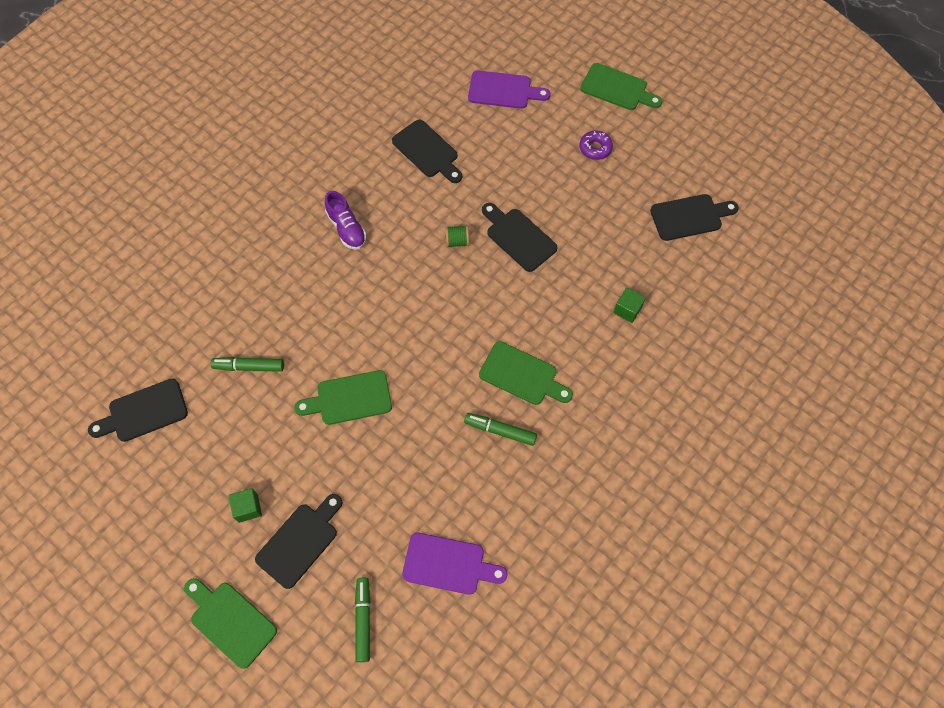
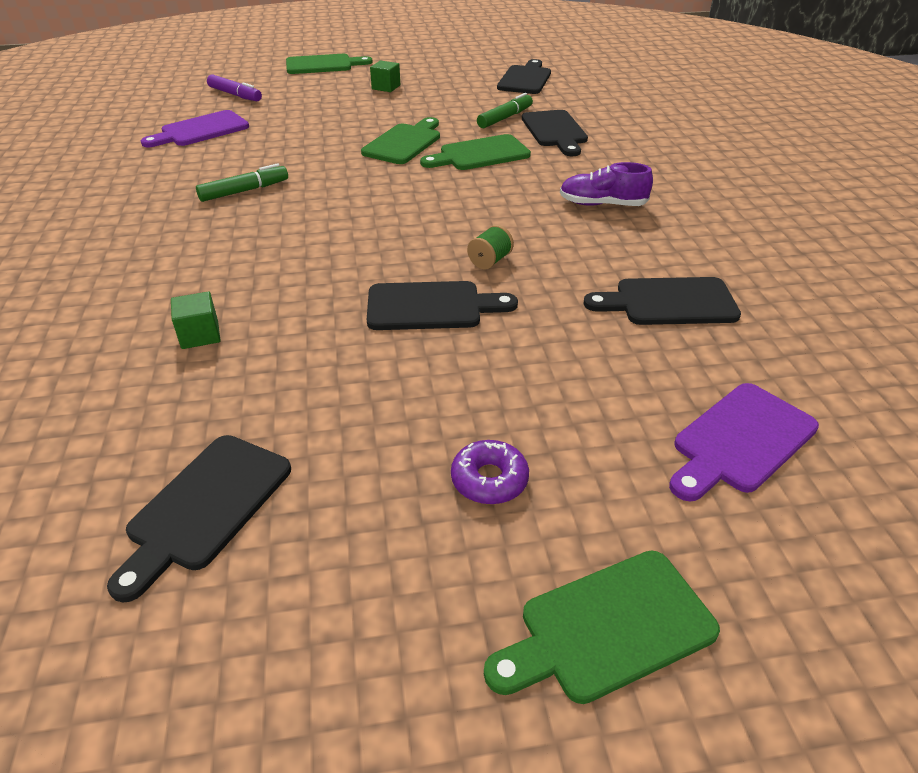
camera: 130 degrees right, 25 degrees down
(300, 541) = (328, 94): black cutting board -> black cutting board (555, 131)
(363, 620) = (235, 95): green marker -> purple marker
(522, 375) = (269, 225): green cutting board -> green cutting board (480, 154)

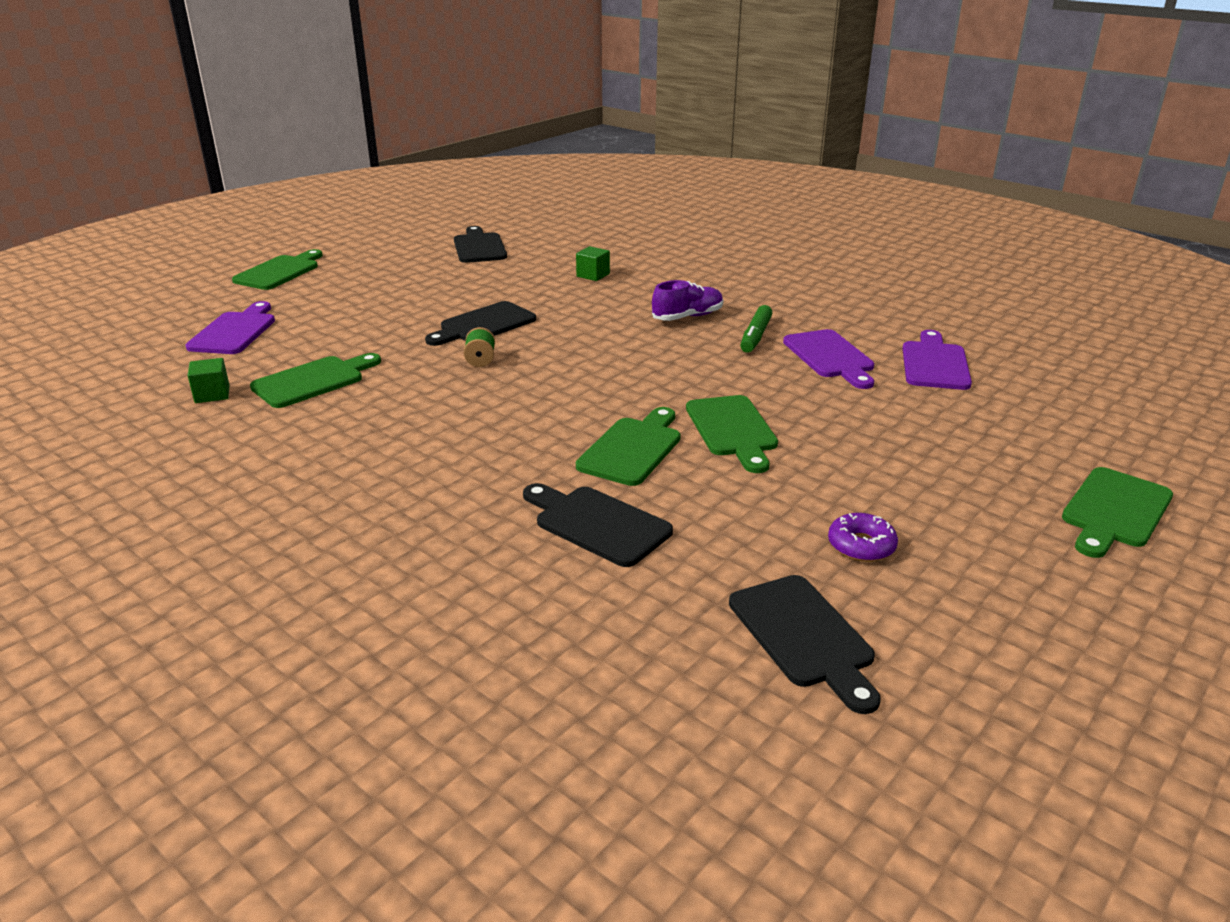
camera: 140 degrees right, 10 degrees down
(235, 95) = (1037, 412): purple marker -> none
(242, 157) = (830, 357): none -> purple cutting board
(386, 87) = (936, 506): green cube -> green cube (212, 394)
(489, 480) = (364, 284): purple donut -> purple donut (861, 545)
(505, 118) = (691, 519): green marker -> none
(602, 204) = (434, 440): purple shoe -> purple shoe (687, 317)
(669, 302) = (313, 381): black cutting board -> green cutting board

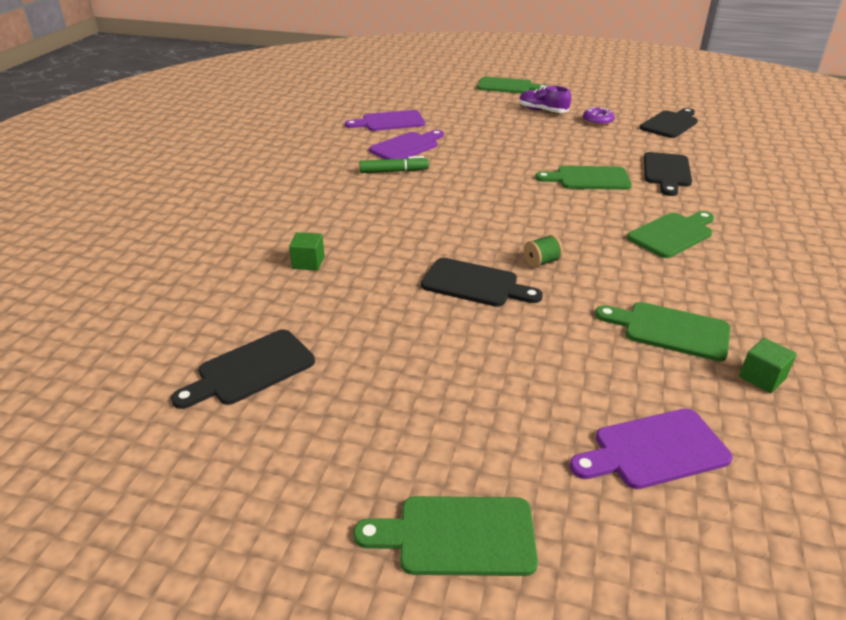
camera: 115 degrees left, 5 degrees up
(687, 317) = (378, 199): purple shoe -> purple shoe (542, 111)
(733, 430) = (533, 158): green cutting board -> green cutting board (672, 234)

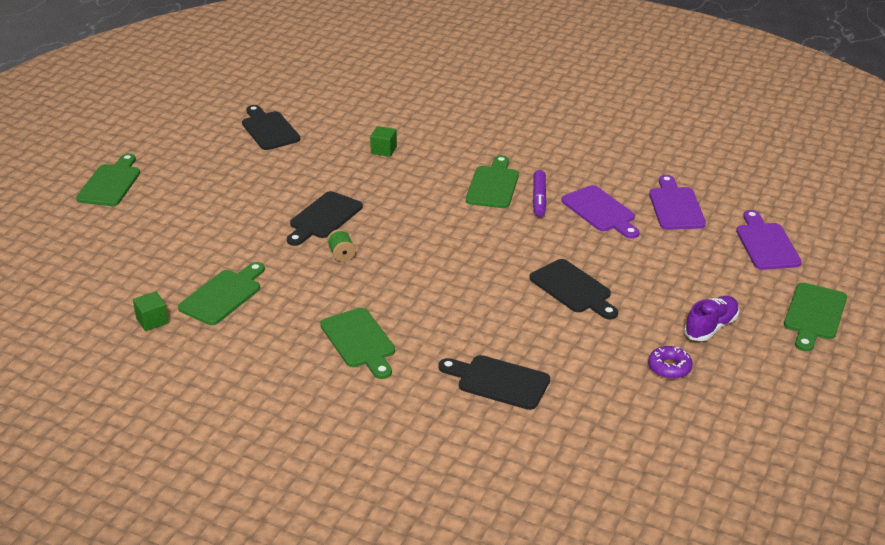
camera: 100 degrees right, 0 degrees up
(394, 171) = (539, 199): green marker -> purple marker
(588, 179) = (494, 317): green cutting board -> green cutting board (493, 185)
(654, 450) = (121, 256): purple cutting board -> purple cutting board (766, 244)
(670, 124) = (655, 435): black cutting board -> black cutting board (573, 289)

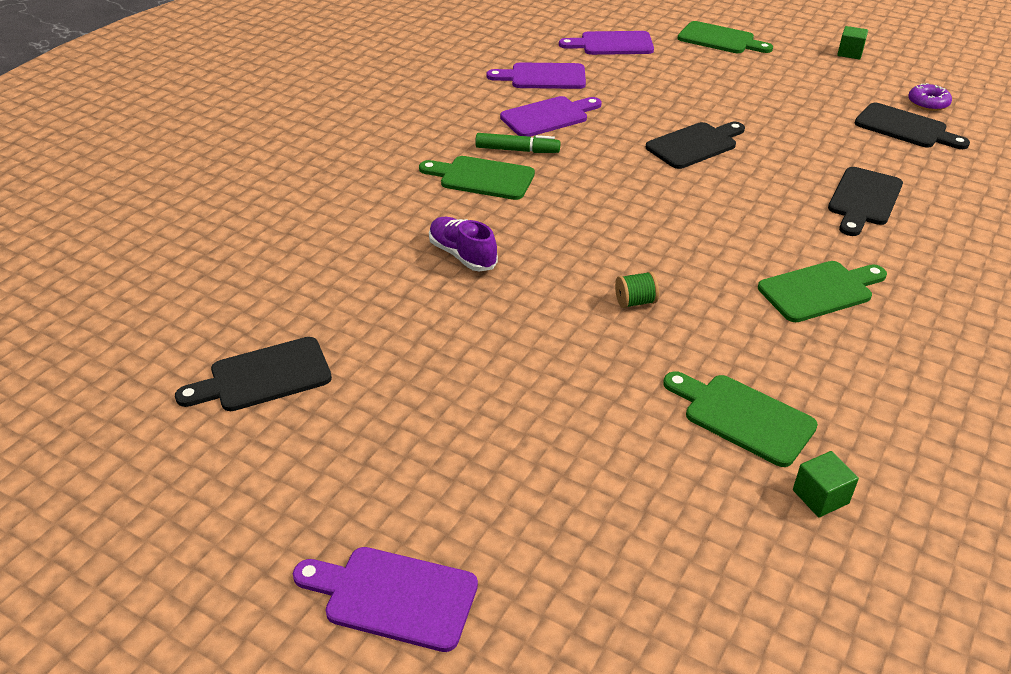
camera: 85 degrees left, 5 degrees up
(110, 183) = (393, 597): green cutting board -> purple cutting board
(324, 218) = (543, 317): black cutting board -> black cutting board (905, 128)
(383, 150) = (371, 258): green cube -> green cube (850, 53)
(539, 199) = (517, 150): purple marker -> green marker
(669, 368) = (813, 109): purple donut -> purple donut (928, 103)
(711, 327) = (747, 84): purple shoe -> purple shoe (462, 255)

